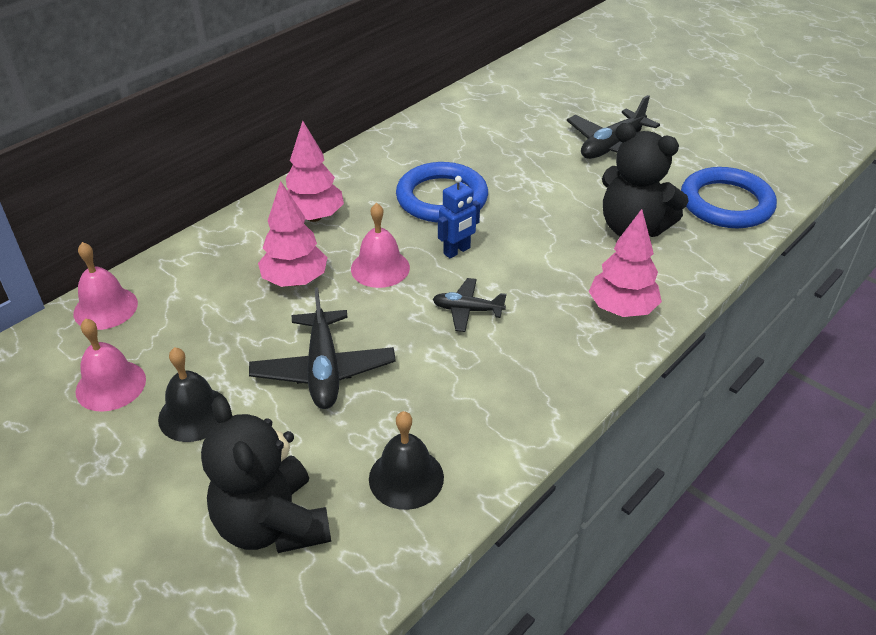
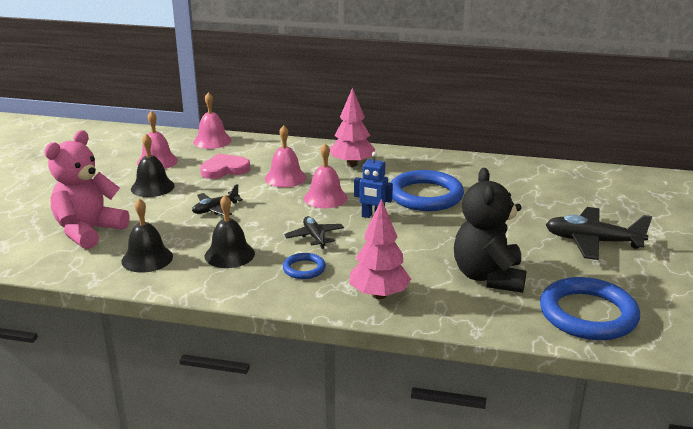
camera: 60 degrees right, 15 degrees down
(213, 325) = (224, 169): none -> pink heart
(272, 524) = (89, 231): black teddy bear -> pink teddy bear
(295, 280) = (285, 178): pink tree -> pink bell
(323, 370) = (215, 209): black plane -> black plane, size x0.58
(455, 394) = (229, 254): none -> black bell
(533, 344) = (304, 269): none -> blue ring

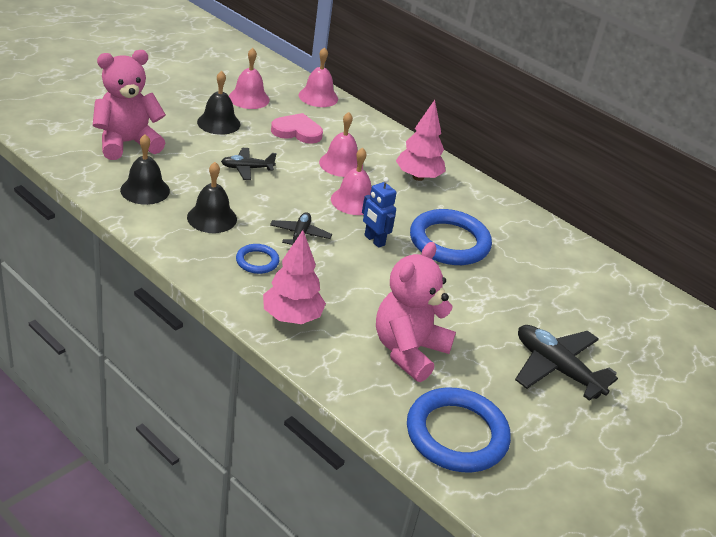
camera: 25 degrees right, 10 degrees up
(488, 277) = (408, 351): black teddy bear -> pink teddy bear

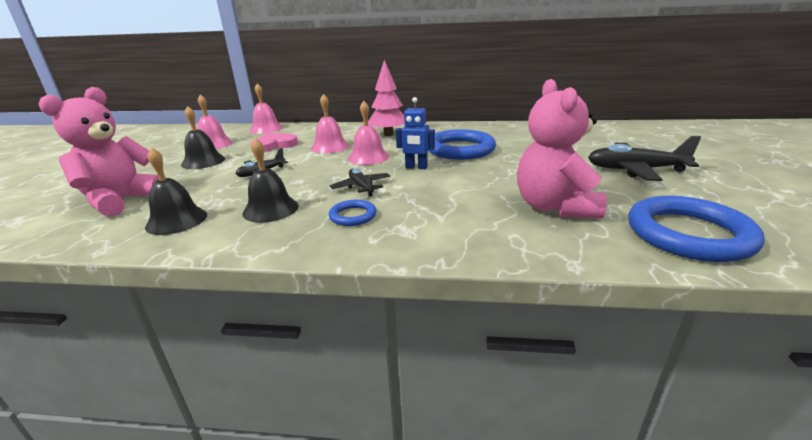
camera: 30 degrees left, 10 degrees down
(292, 317) = (442, 234): pink tree -> none

